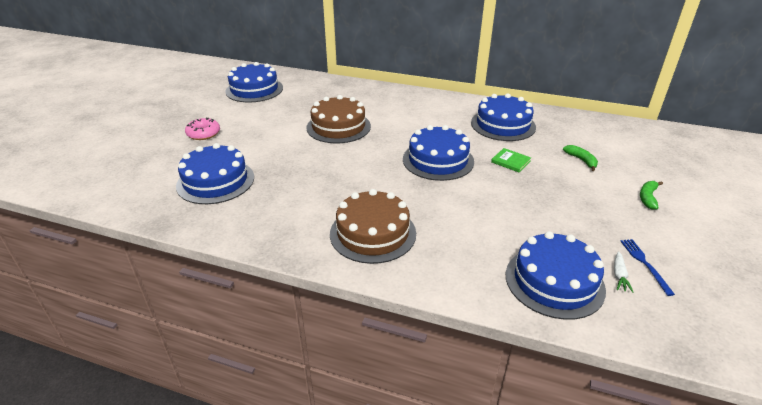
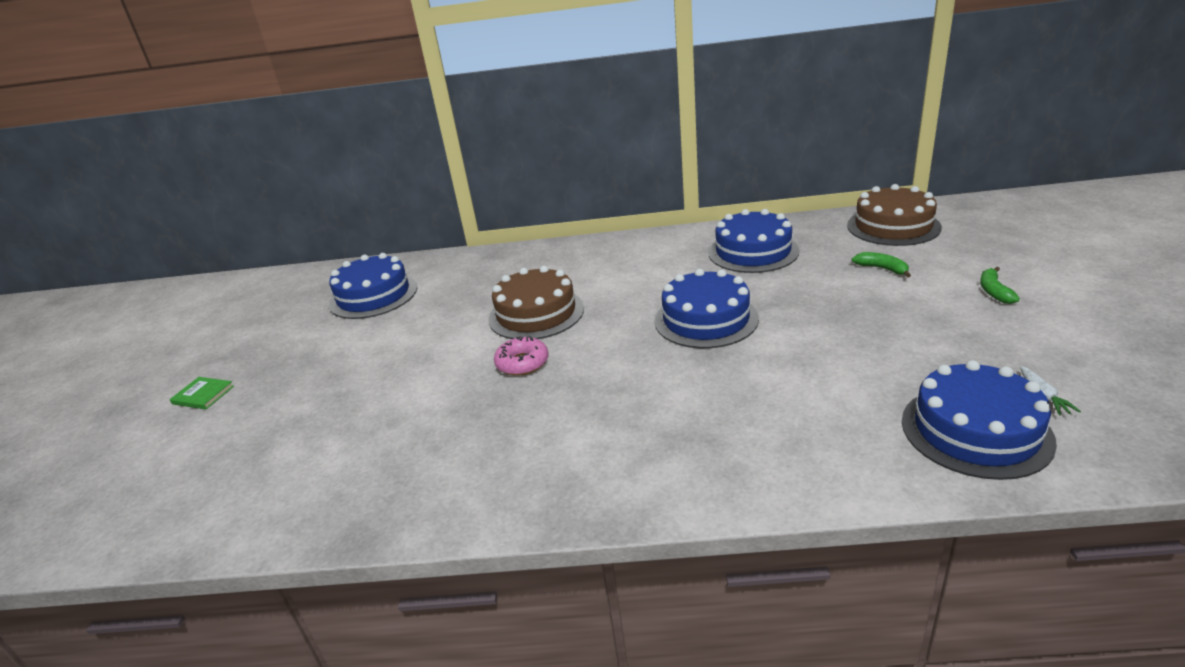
camera: 15 degrees left, 5 degrees down
(203, 133) = (336, 379): pink donut -> pink donut (522, 363)
(215, 181) = (405, 444): blue cake -> none
(373, 233) = (694, 445): brown cake -> brown cake (893, 226)
(510, 161) = (799, 294): green book -> green book (203, 395)
(645, 264) = (1058, 372): blue fork -> none

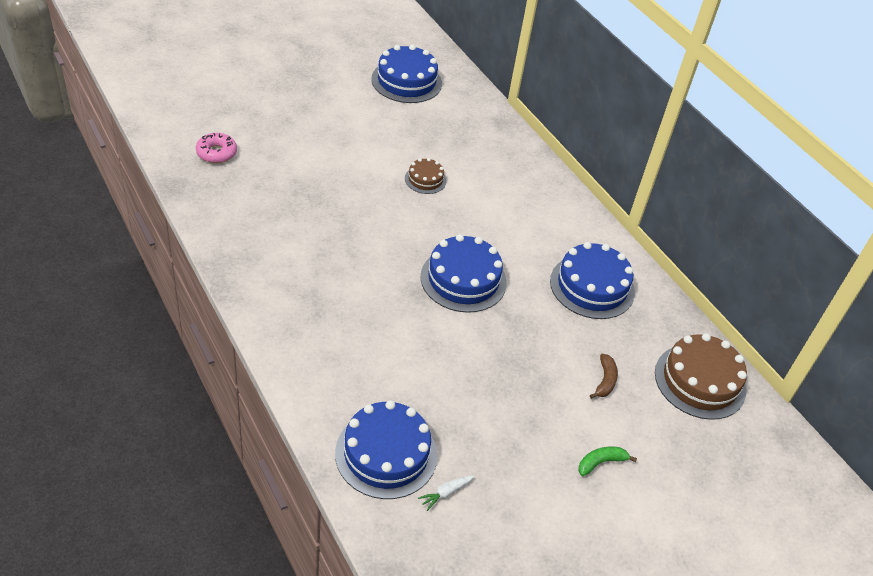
camera: 50 degrees right, 15 degrees up
(203, 395) = (260, 59): green book -> none
(522, 363) = (359, 194): pink donut -> pink donut (216, 153)
(536, 313) = (425, 179): brown cake -> brown cake, size x0.53
(882, 269) = (605, 381): green banana -> brown banana

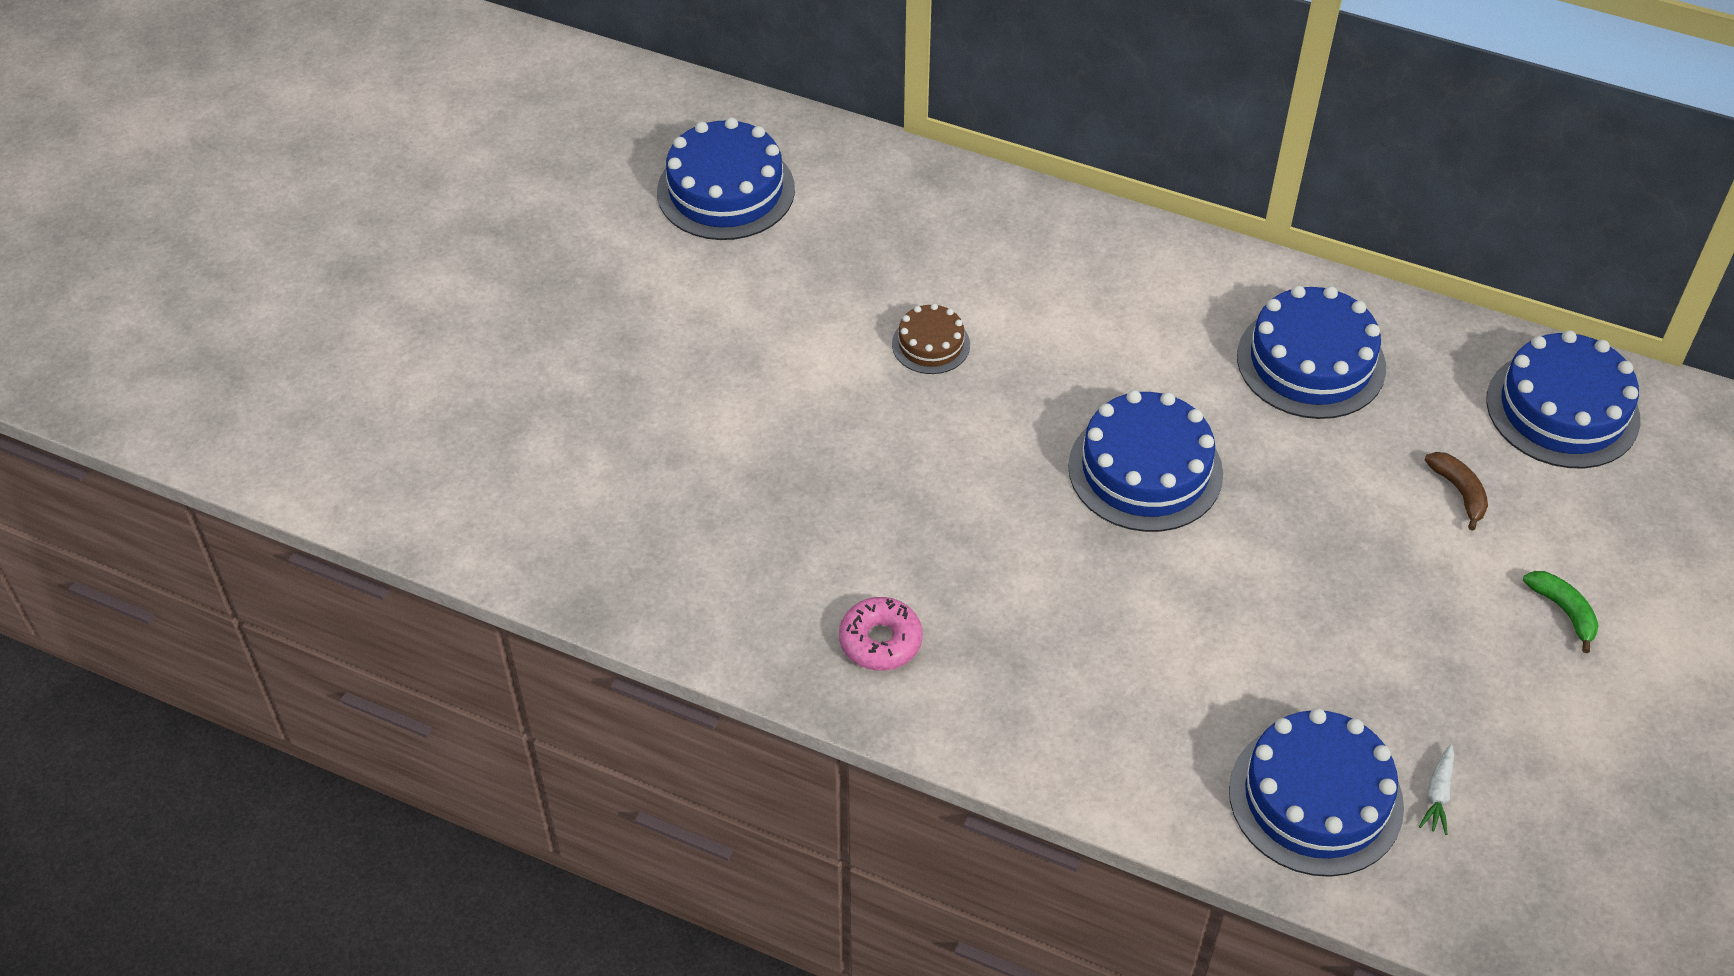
camera: 30 degrees left, 5 degrees up
(216, 153) = (584, 510): pink donut -> pink donut (880, 641)
(601, 462) = (1563, 611): green banana -> green banana turned 120 degrees clockwise
(700, 381) = (1562, 409): brown cake -> blue cake

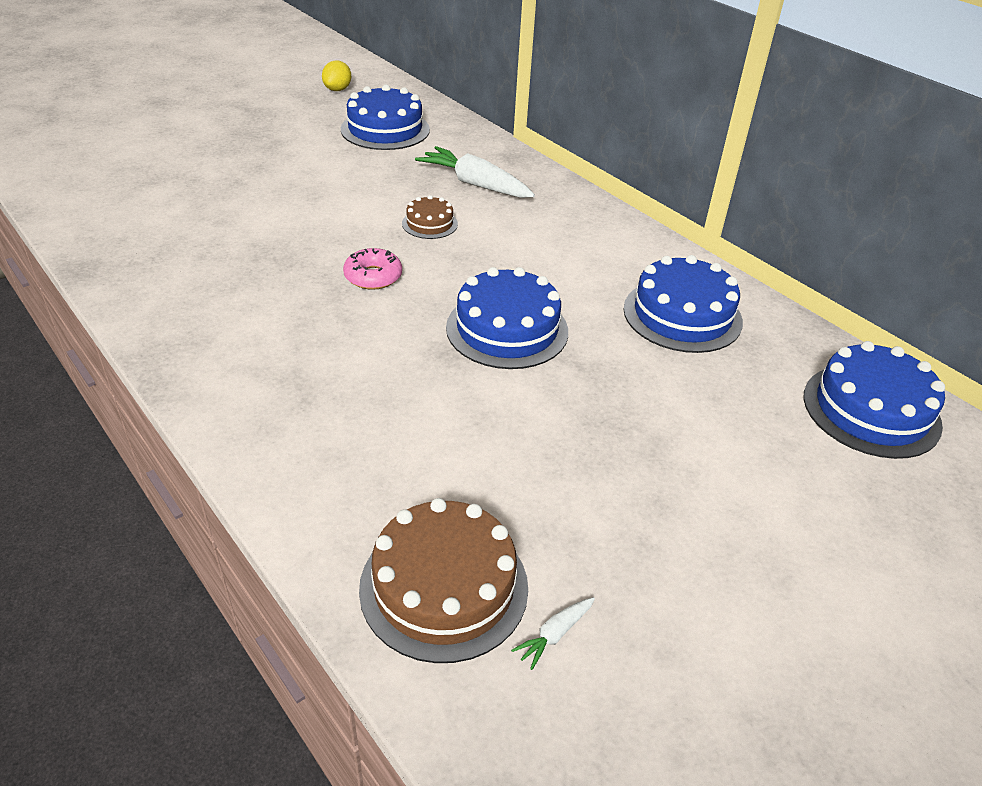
camera: 25 degrees right, 10 degrees down
(584, 132) = (337, 90): none -> yellow lemon
(880, 641) = (231, 350): pink donut -> pink donut (373, 276)
(929, 248) = (475, 184): none -> white carrot
(1315, 798) = (444, 586): blue cake -> brown cake
(1459, 492) = (742, 429): brown banana -> none
(1563, 611) = (779, 544): green banana -> none

